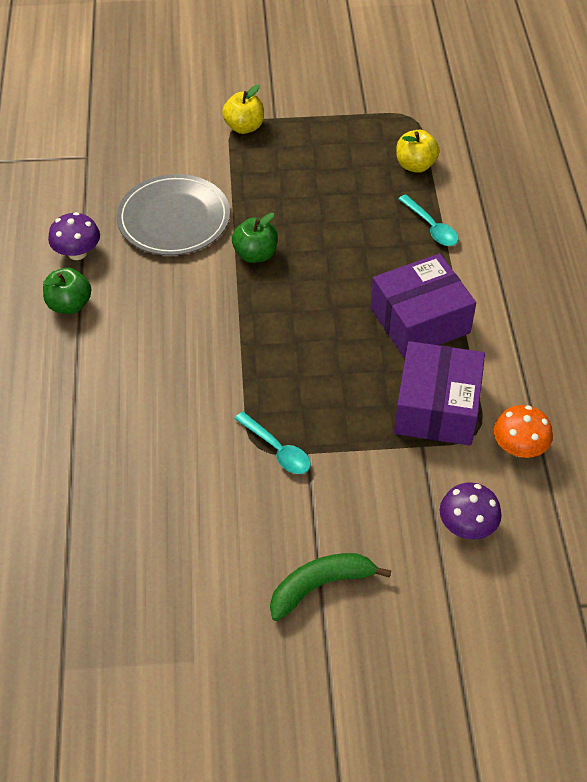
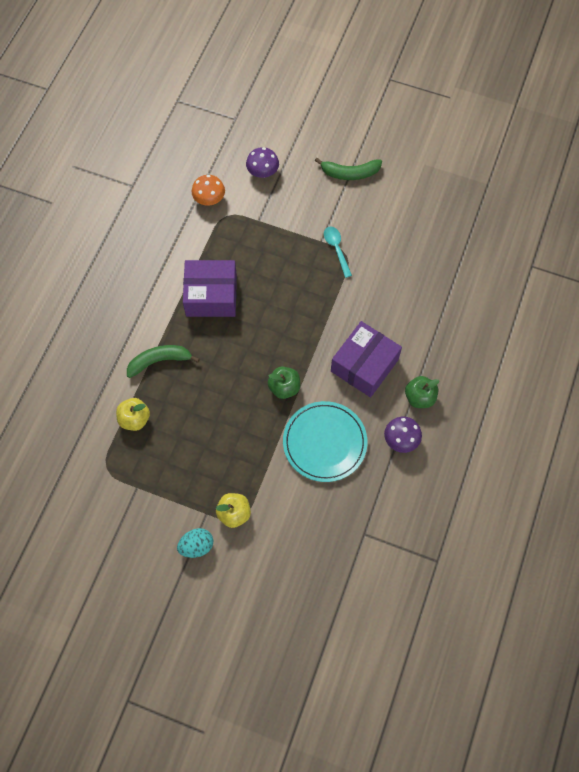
camera: 155 degrees left, 15 degrees up
(174, 219) = (324, 442): grey plate -> turquoise plate
(268, 92) = (196, 546): none -> turquoise egg
(431, 227) = (159, 361): turquoise spoon -> green banana
(437, 407) = (237, 238): purple box -> purple box (364, 365)

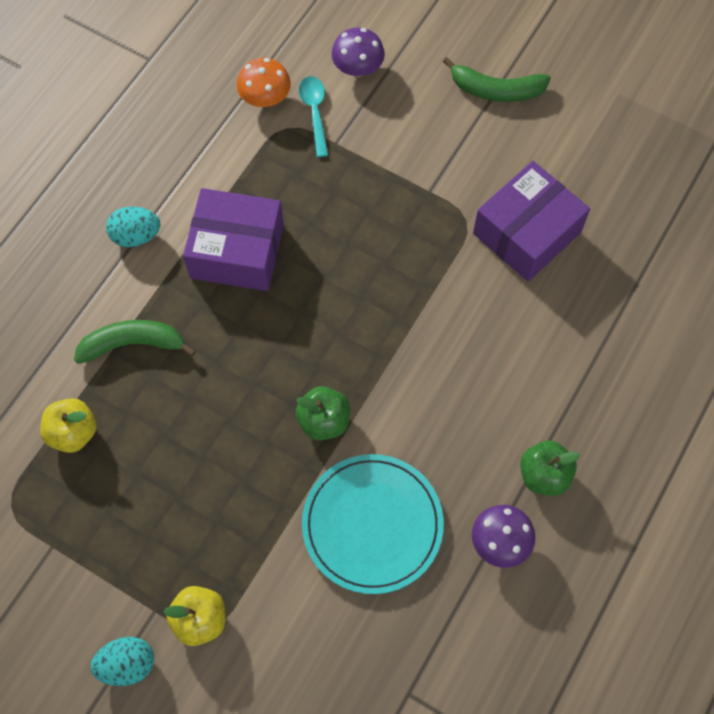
camera: 10 degrees right, 0 degrees up
(147, 296) = (136, 236): none -> turquoise egg
(336, 249) = (452, 208): turquoise spoon -> turquoise spoon (315, 113)
(364, 365) = (462, 405): purple box -> purple box (526, 233)

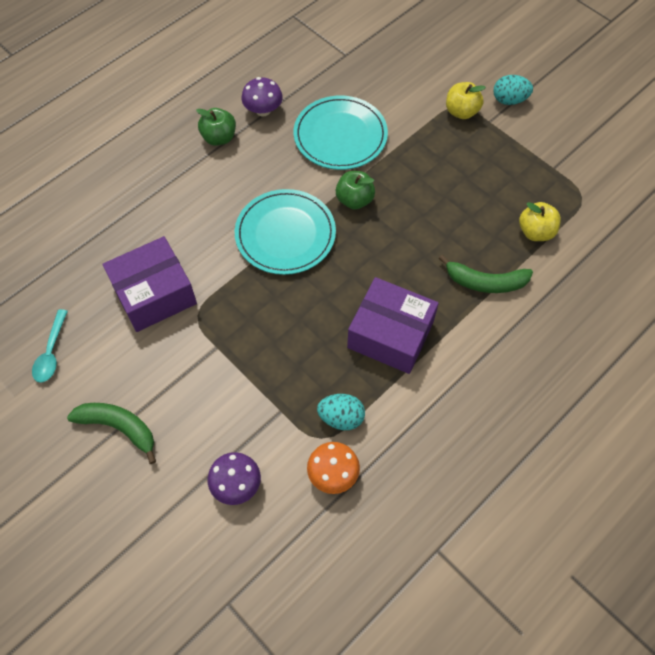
camera: 165 degrees left, 5 degrees down
(136, 236) = (473, 368): turquoise egg -> turquoise egg (341, 418)
(315, 113) = (291, 446): turquoise spoon -> turquoise spoon (51, 352)
(399, 348) = (285, 234): none -> turquoise plate

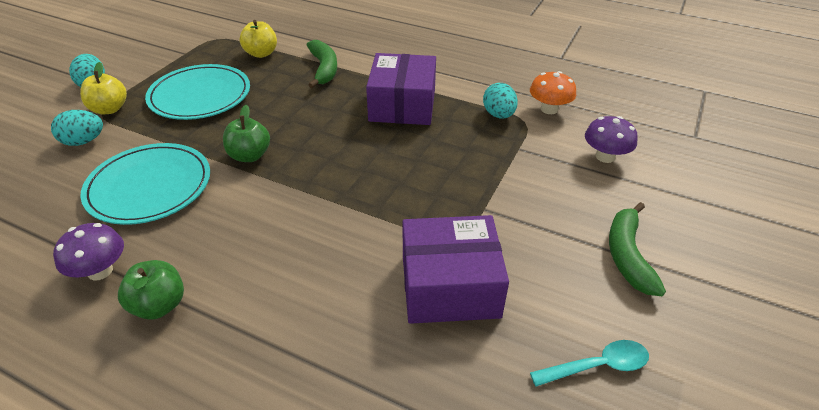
camera: 110 degrees left, 20 degrees down
(154, 294) = (450, 286): purple box -> purple box turned 45 degrees counterclockwise
(285, 234) = (314, 195): turquoise plate -> turquoise plate (200, 96)
(416, 97) = (83, 141): none -> turquoise egg

